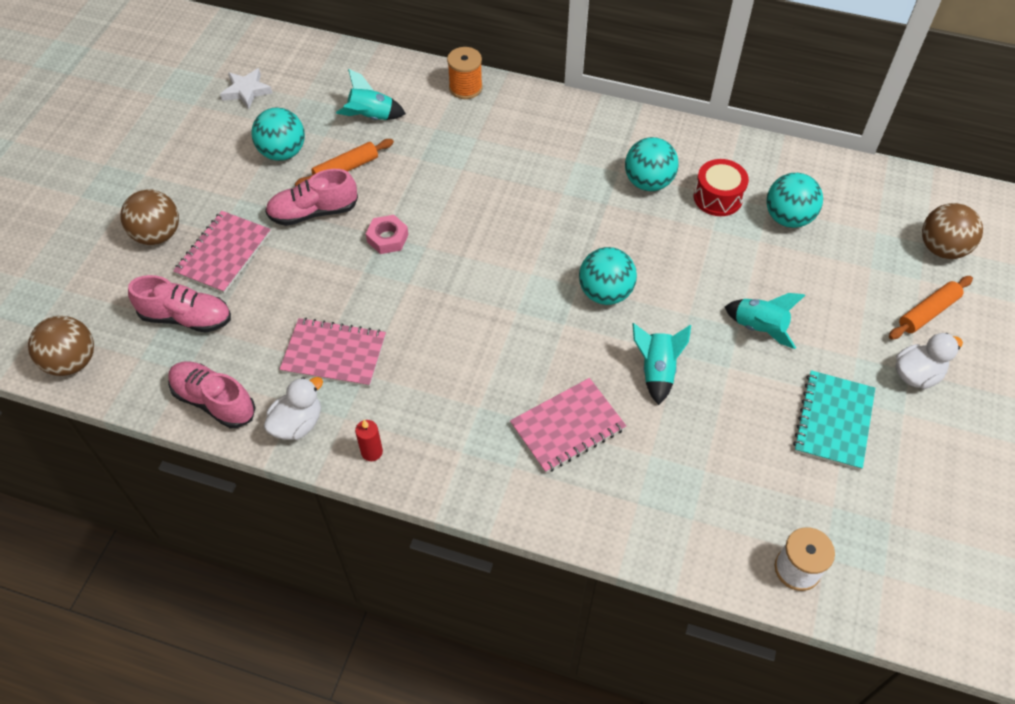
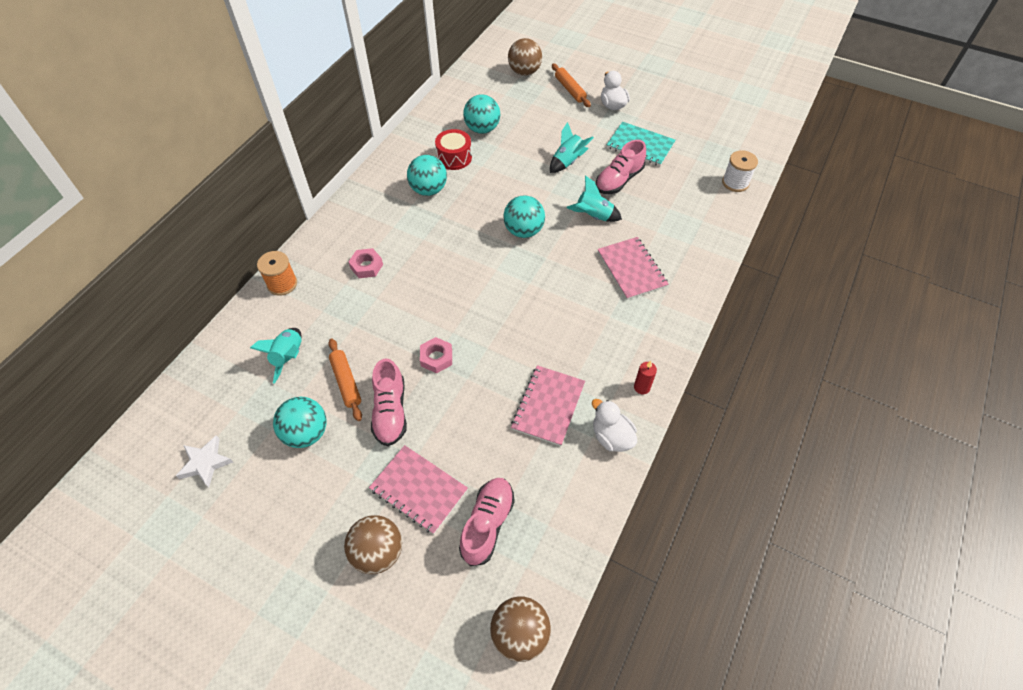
camera: 80 degrees left, 0 degrees up
(214, 401) = (582, 501): pink shoe -> pink shoe (619, 180)
(507, 150) = (366, 266): none -> pink nut

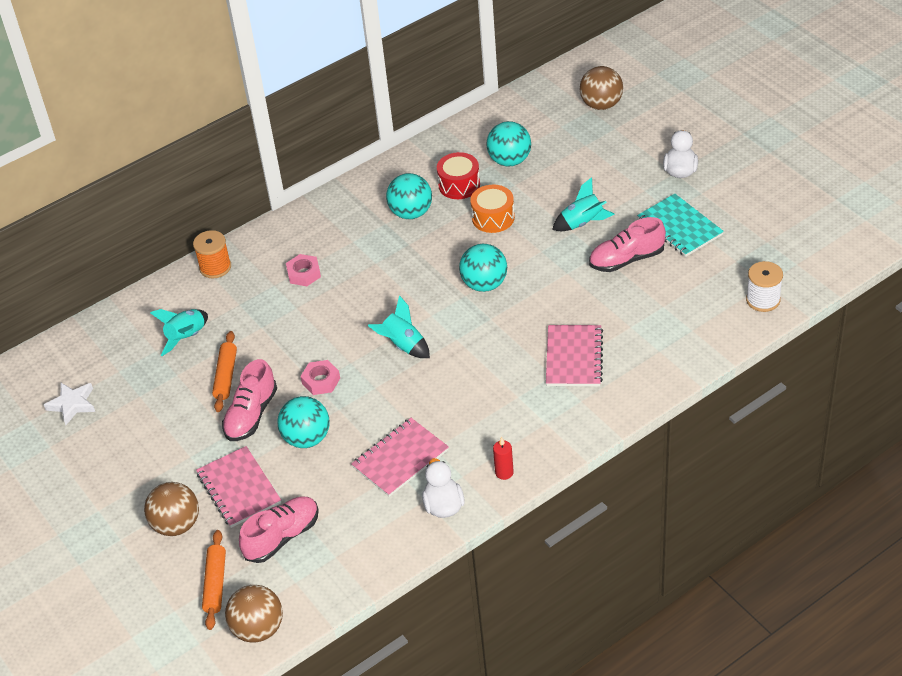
camera: 30 degrees right, 10 degrees down
(306, 433) = (168, 408): turquoise ball -> turquoise ball (307, 438)
(497, 176) = (493, 218): none -> orange drum
(570, 90) = (641, 139): orange rolling pin -> orange rolling pin (215, 584)
(593, 216) = (570, 290): turquoise rocket -> turquoise rocket (403, 345)

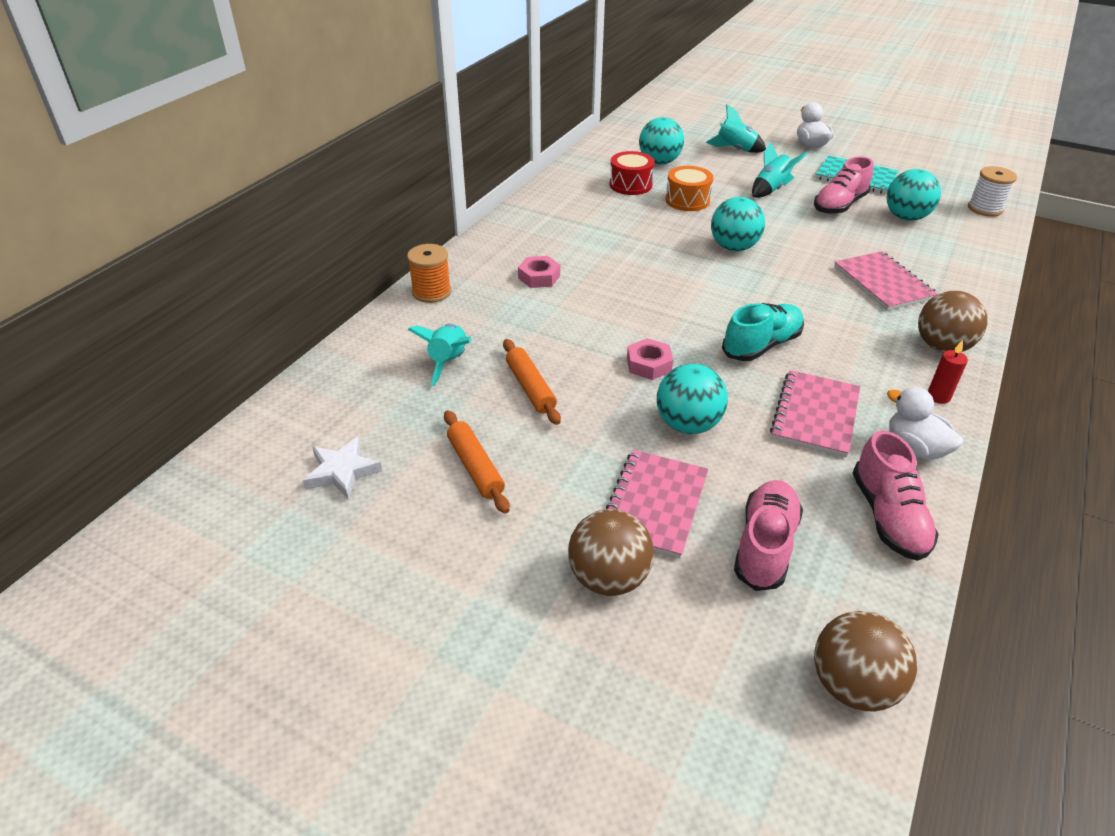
camera: 30 degrees left, 5 degrees down
(215, 584) = (732, 641): orange rolling pin -> orange rolling pin (475, 467)
(239, 488) = (654, 504): pink notebook -> pink notebook turned 75 degrees clockwise
(251, 415) = (597, 419): pink shoe -> pink shoe (888, 517)
(403, 345) = (706, 312): turquoise rocket -> turquoise rocket (735, 150)
(411, 213) = (605, 211): turquoise ball -> turquoise ball (906, 217)
(417, 389) = (761, 345): none -> turquoise shoe
(601, 105) = (698, 119): brown ball -> brown ball (942, 347)

